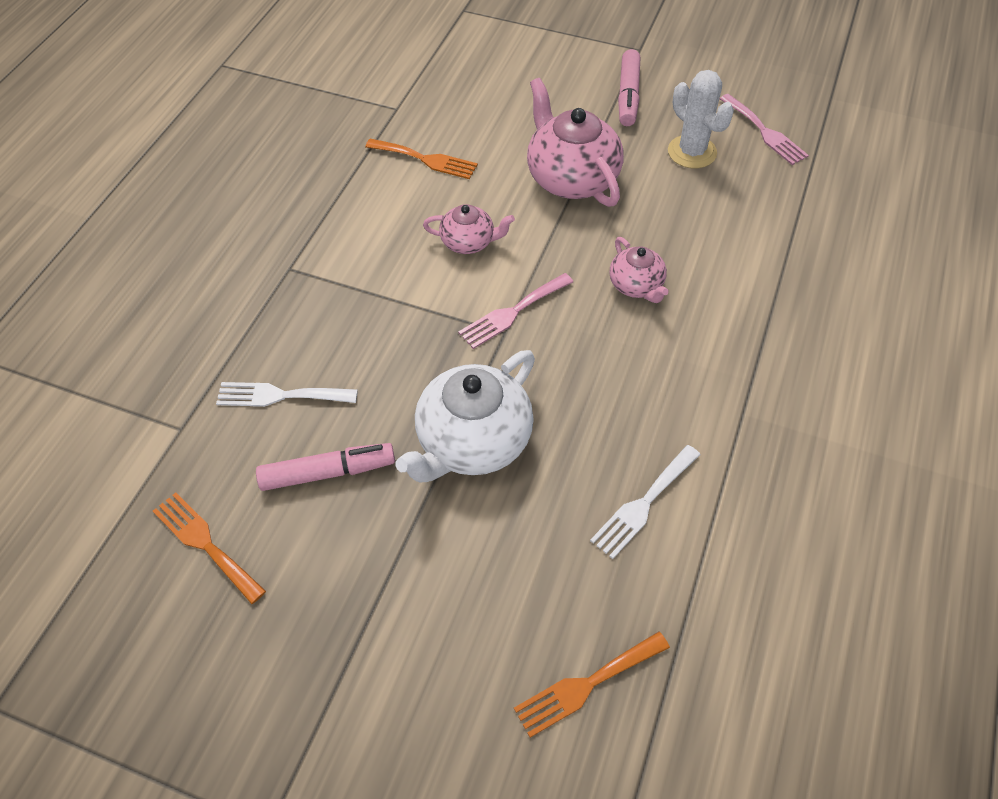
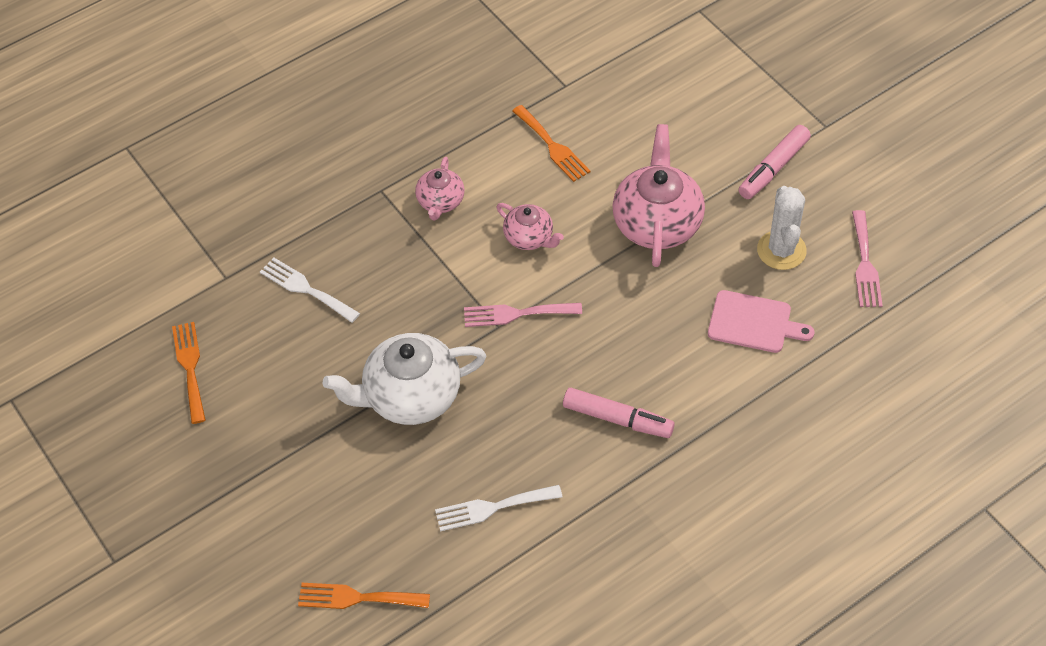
camera: 35 degrees right, 0 degrees up
(328, 472) = (298, 363): pink marker -> pink marker (618, 419)
(636, 285) = (630, 343): pink teapot -> pink teapot (440, 202)
(723, 217) = (753, 323): none -> pink cutting board

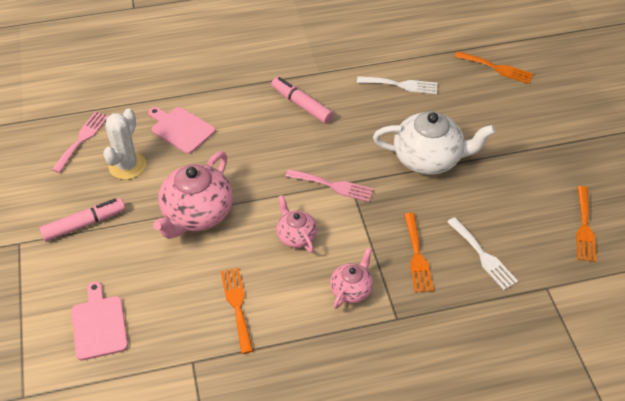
camera: 160 degrees left, 5 degrees down
(382, 262) = (417, 256): none -> orange fork
(677, 84) = (99, 324): none -> pink cutting board

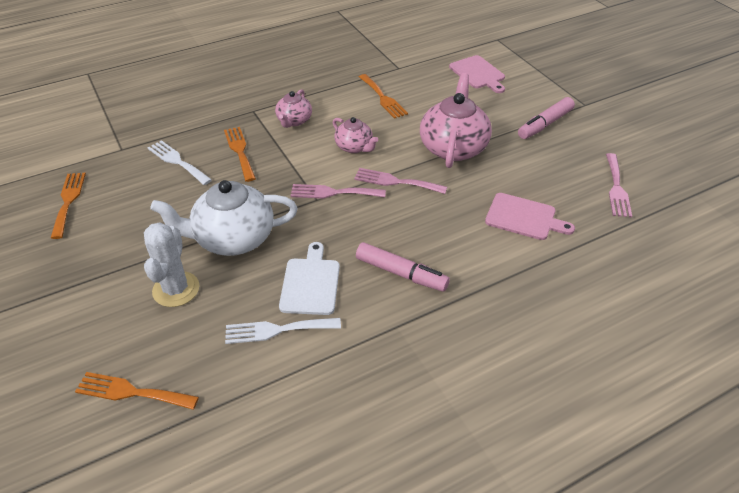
camera: 165 degrees right, 5 degrees down
(127, 166) = (549, 173): white cactus -> white cactus (176, 289)
(271, 185) = (395, 182): none -> pink fork
(371, 111) = (310, 283): none -> white cutting board

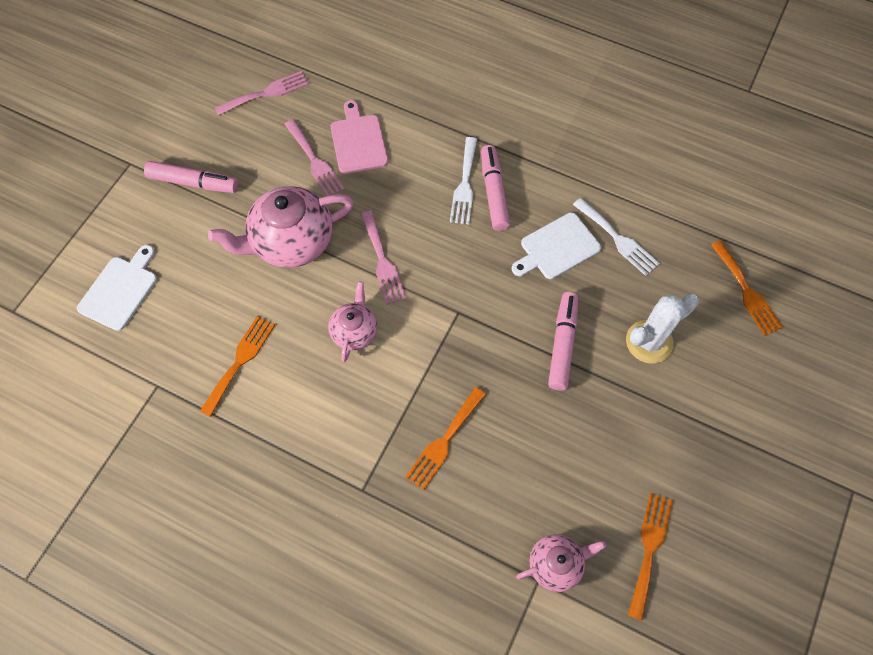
camera: 125 degrees left, 20 degrees up
(68, 201) = (649, 549): orange fork -> orange fork turned 150 degrees clockwise
(177, 161) = (509, 493): white fork -> white fork (464, 185)
(233, 238) = (562, 344): white teapot -> pink marker
(294, 121) = (350, 426): pink teapot -> pink teapot (556, 564)
(333, 192) = (438, 304): pink fork -> pink fork (314, 161)
(478, 73) = (120, 290): pink cutting board -> white cutting board

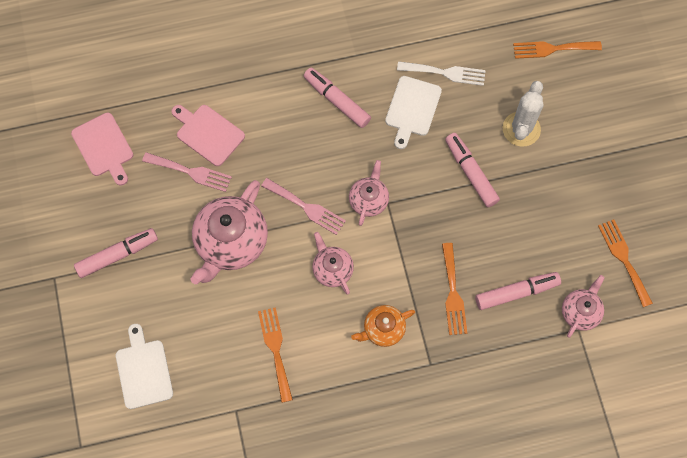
camera: 40 degrees left, 5 degrees up
(266, 93) = (104, 147): pink fork -> pink cutting board
(349, 421) = (383, 329): none -> orange teapot
(443, 296) = (368, 200): none -> pink teapot
(464, 185) = (312, 110): white fork -> none
(507, 491) = (516, 292): none -> pink marker
(746, 291) = (552, 49): orange fork -> orange fork turned 150 degrees clockwise

